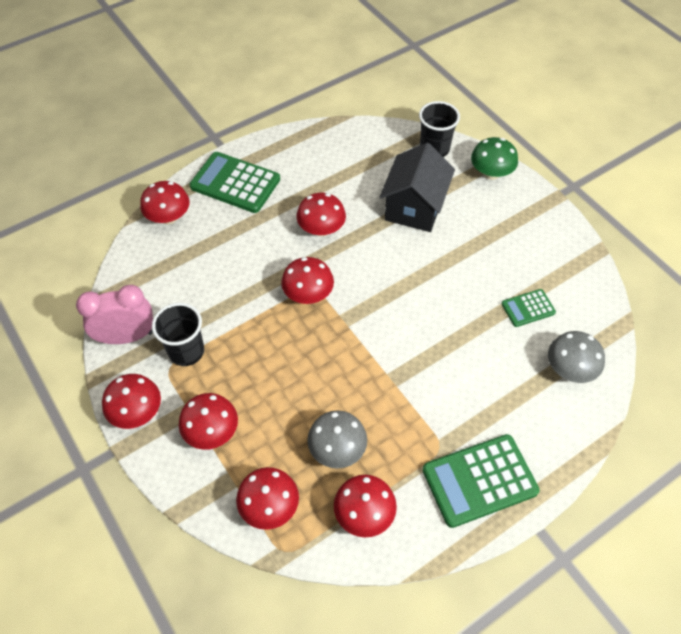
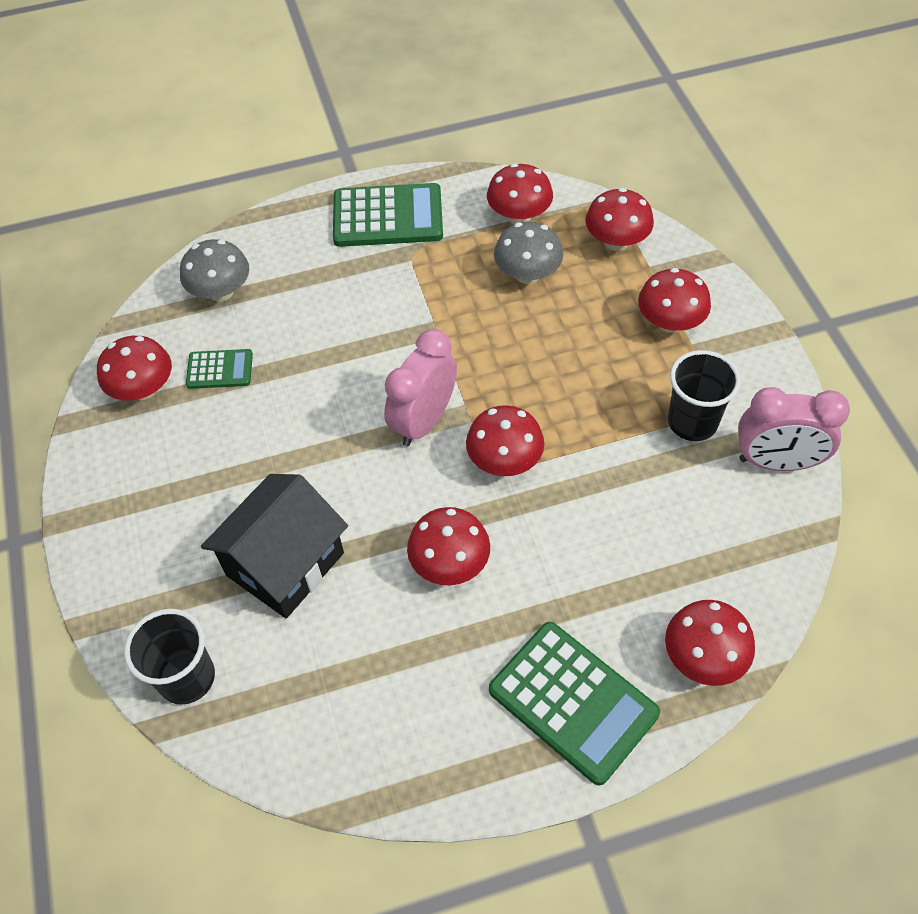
camera: 160 degrees left, 0 degrees up
(137, 412) = (762, 363): red mushroom -> red mushroom (143, 389)
(371, 307) = (424, 421): none -> pink clock
(491, 173) = (125, 596): green mushroom -> none

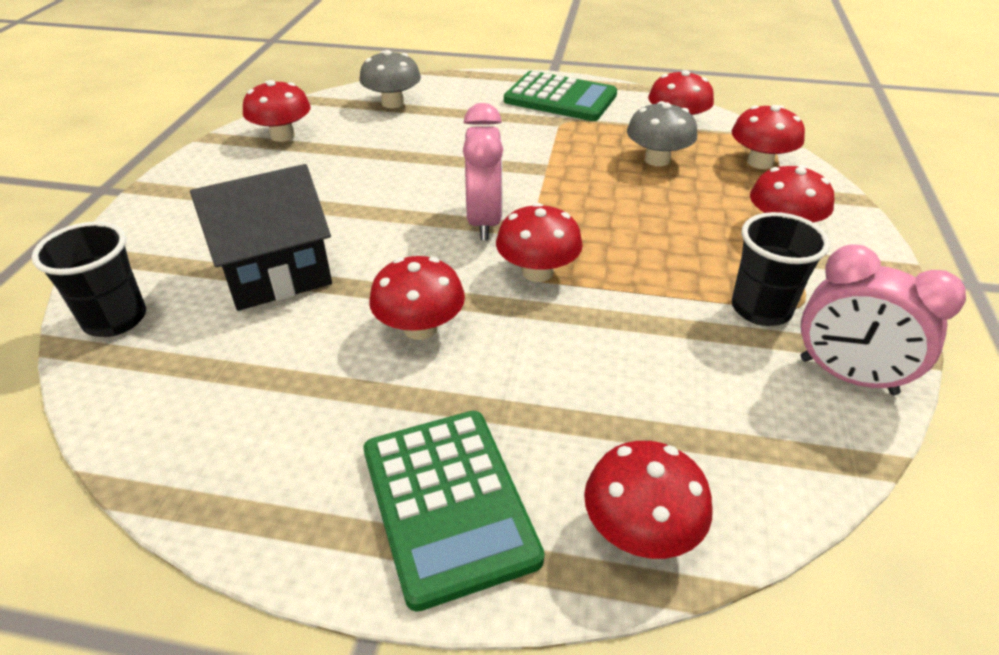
camera: 25 degrees right, 15 degrees down
(220, 370) = (348, 142): green calculator -> none
(424, 421) = (484, 221): pink clock -> pink clock turned 120 degrees clockwise

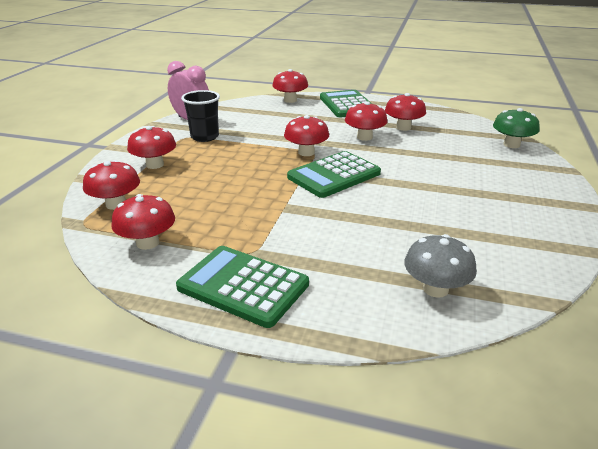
camera: 175 degrees left, 10 degrees down
(115, 319) = (511, 144): black cup -> green mushroom
(276, 273) = (447, 157): black house -> none
(282, 136) = (524, 249): red mushroom -> red mushroom (403, 127)
(484, 221) = (334, 175): pink clock -> green calculator
(657, 160) = (193, 210): grey mushroom -> none

